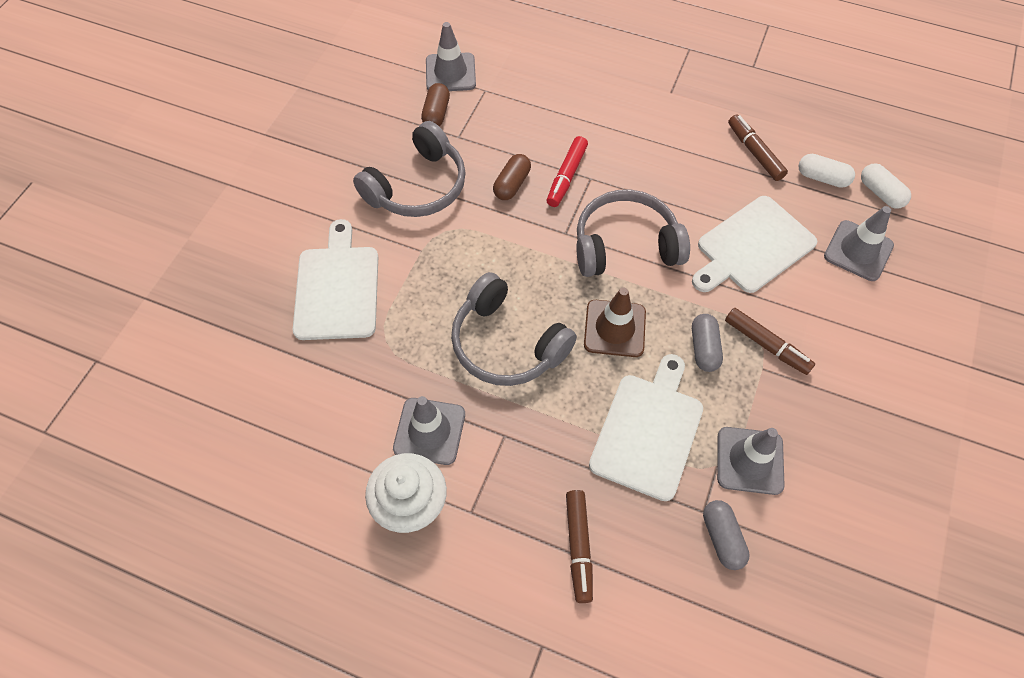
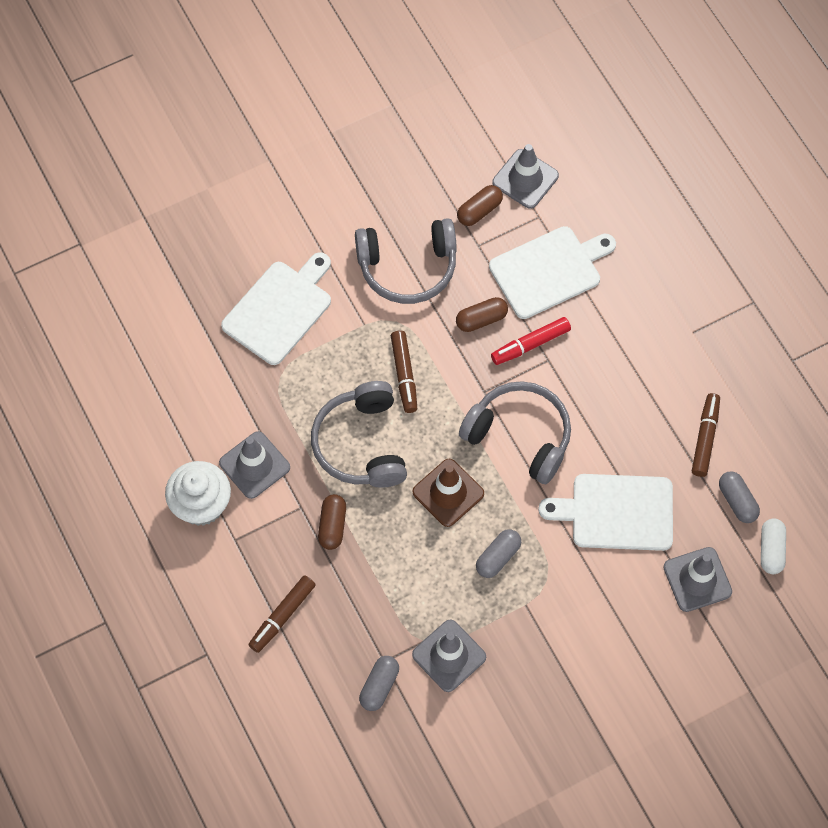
camera: 40 degrees right, 5 degrees up
(547, 429) = (332, 526): none -> brown capsule
(648, 431) = (400, 582): white cutting board -> white cutting board (549, 271)
(766, 345) = (546, 591): brown marker -> brown marker (404, 375)
(822, 178) = (737, 501): white capsule -> grey capsule

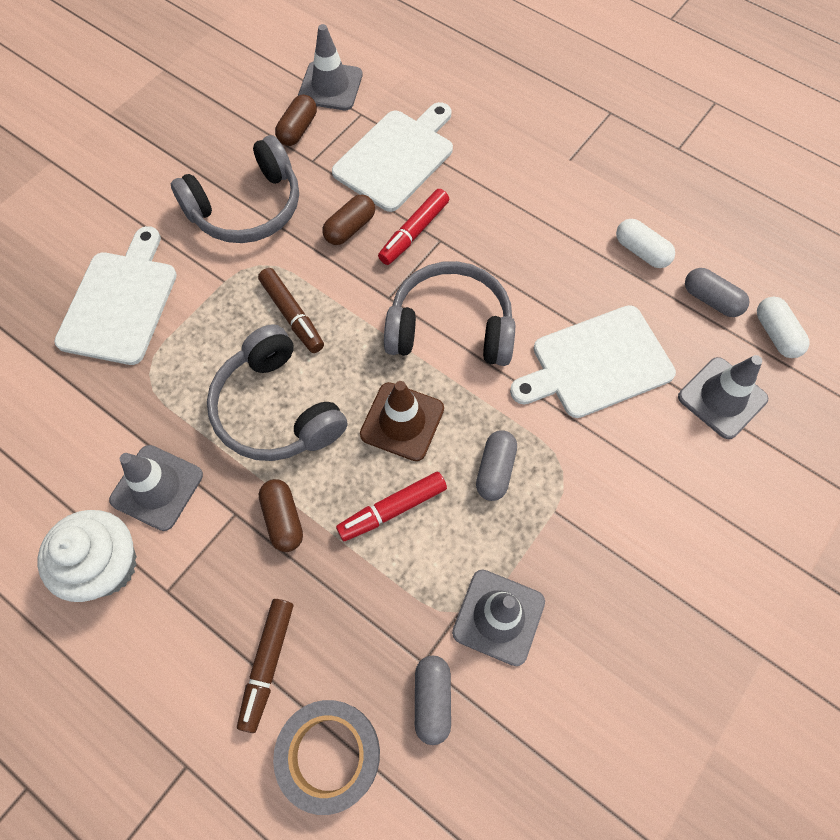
camera: 25 degrees left, 0 degrees up
(298, 688) = (329, 755): none -> grey tape
(411, 552) = (392, 509): none -> red marker
(705, 438) = (641, 251): brown marker -> white capsule

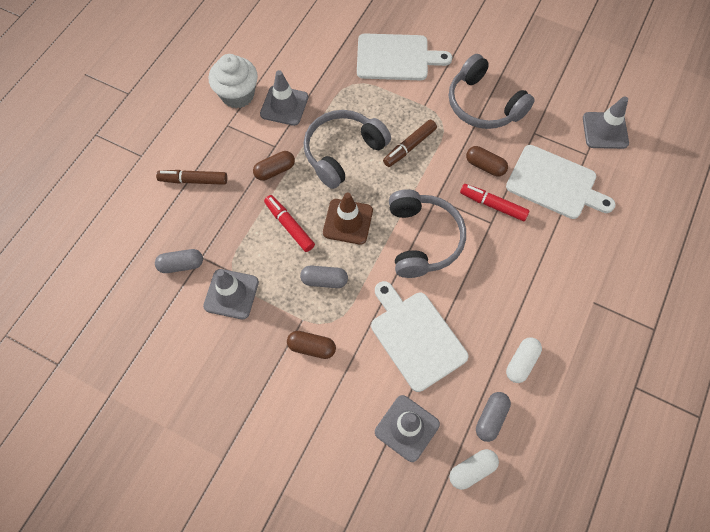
camera: 80 degrees right, 0 degrees up
(298, 129) = (558, 119): brown capsule -> brown capsule (312, 347)
(329, 755) = (150, 219): grey tape -> none

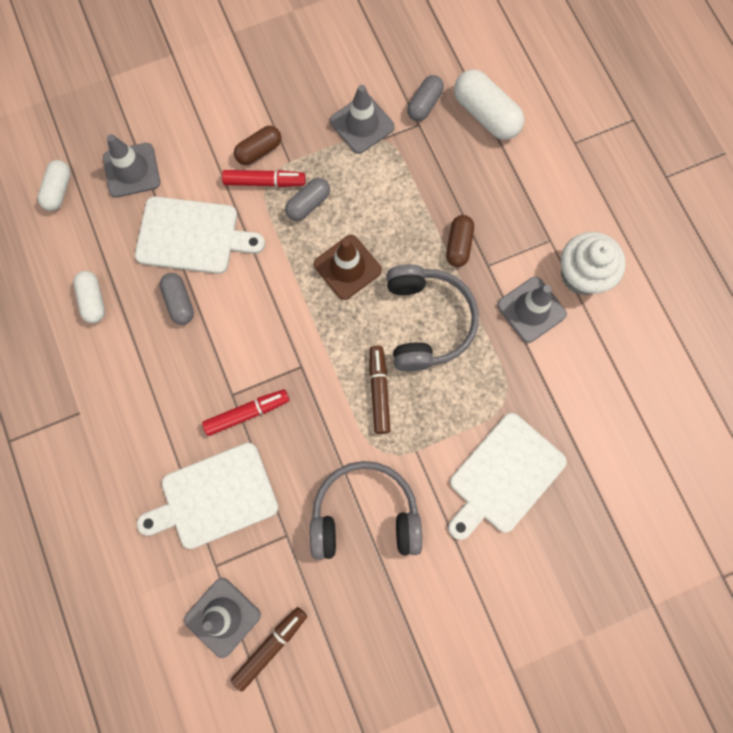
camera: 130 degrees right, 10 degrees up
(159, 221) = (485, 114): none -> white capsule
(193, 180) = (507, 168): brown marker -> brown marker (270, 647)
(289, 226) = (387, 215): red marker -> red marker (264, 182)
(422, 239) = (272, 317): grey headphones -> none
(485, 166) = (293, 446): brown capsule -> none
(491, 418) = (78, 237): grey capsule -> grey capsule (179, 302)

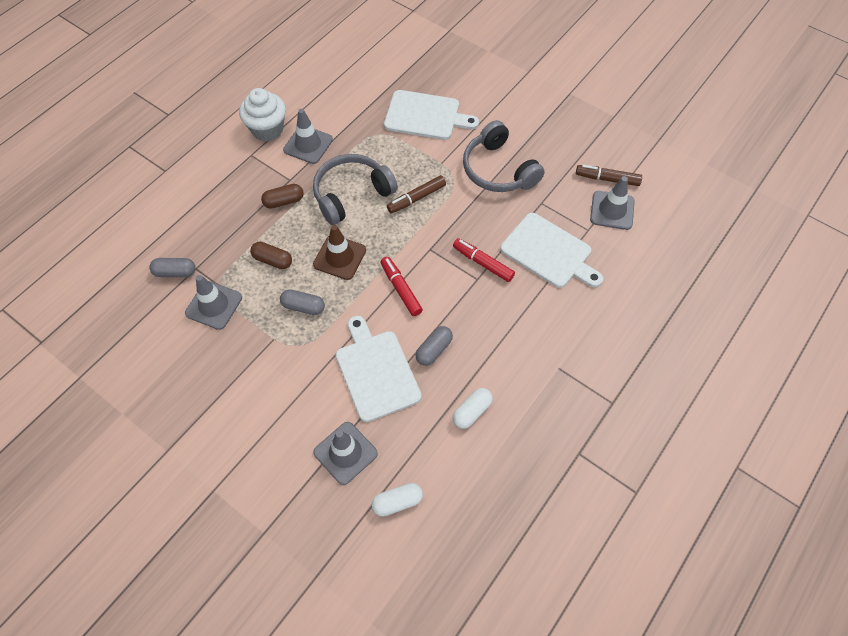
camera: 120 degrees left, 15 degrees down
(259, 151) = (275, 365): brown capsule -> brown capsule (272, 260)
(264, 182) = (301, 346): red marker -> red marker (401, 289)
(485, 114) = (166, 230): white capsule -> none

